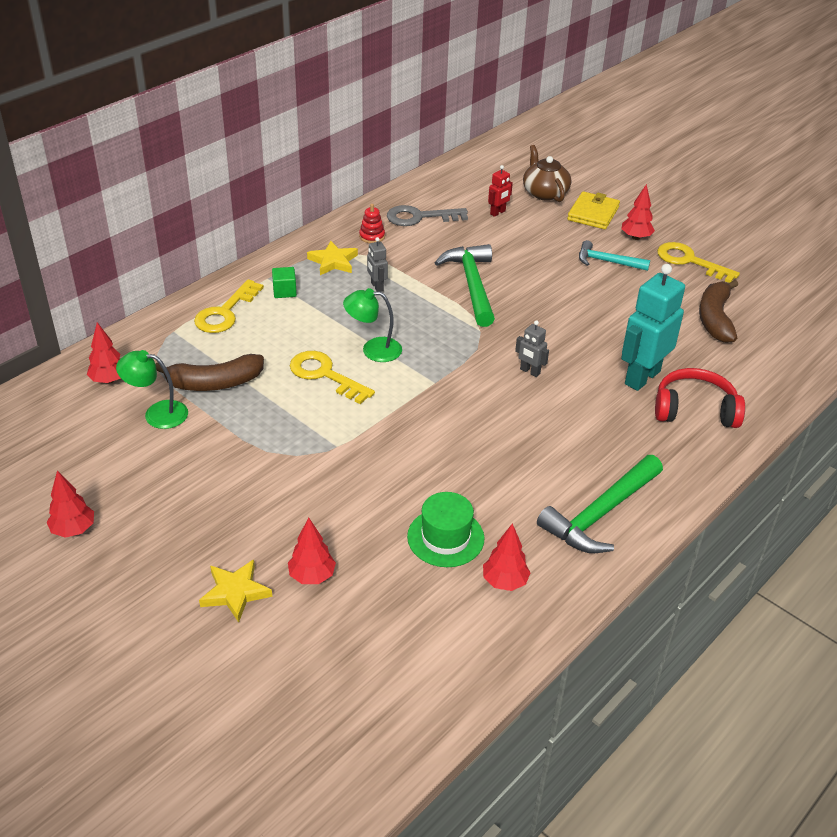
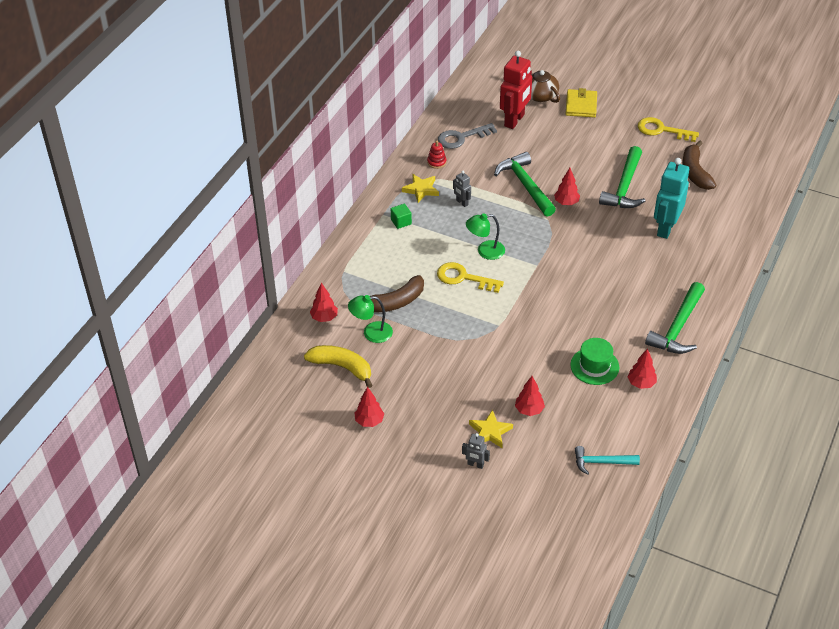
camera: 15 degrees left, 5 degrees up
(88, 447) = (342, 367): none -> yellow banana
(225, 312) = (370, 248): yellow key -> none
(498, 212) = (514, 120): red robot -> red robot, size x2.13
(529, 371) = (593, 242): grey robot -> grey robot (475, 464)
(606, 315) = (624, 187): none -> green hammer
(607, 262) = (607, 144): turquoise hammer -> turquoise hammer (601, 462)
(636, 237) = (618, 119): red tree -> red tree (566, 203)
(694, 409) = (706, 243): red headphones -> none

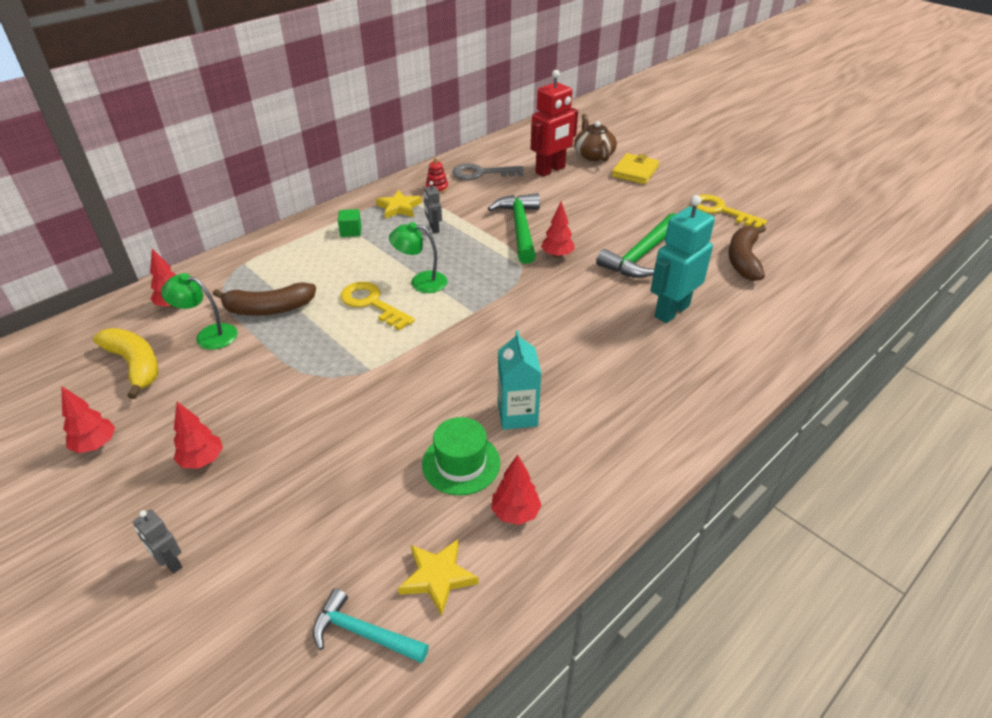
camera: 20 degrees right, 5 degrees down
(490, 432) = (236, 515): yellow star -> yellow star (437, 577)
(529, 410) = (318, 500): red tree -> red tree (202, 460)
(609, 328) = (517, 415): none -> turquoise carton
(678, 327) = (621, 444): green hammer -> none

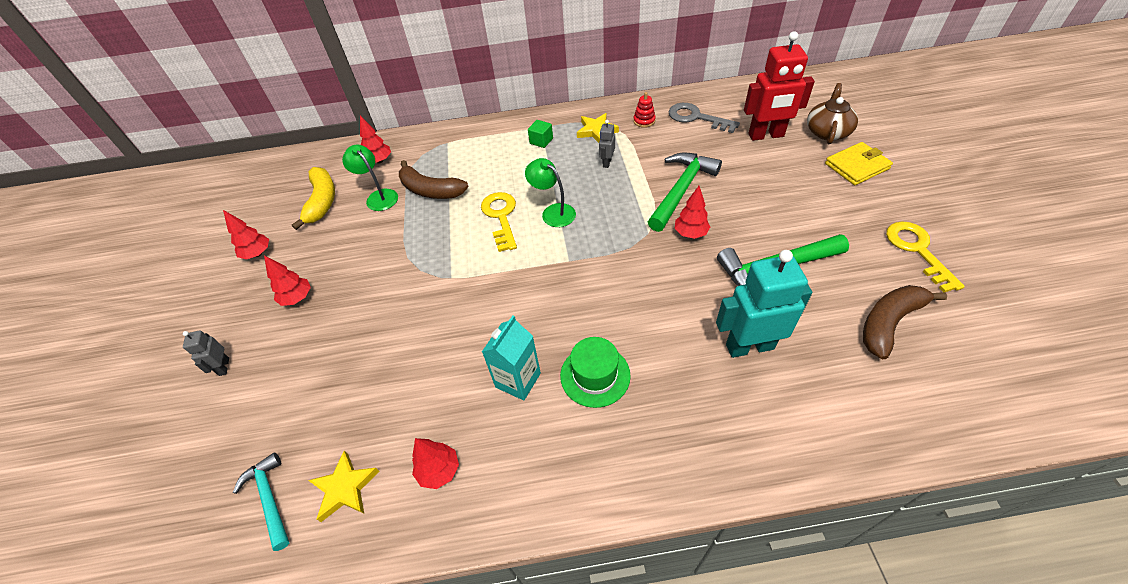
camera: 40 degrees right, 10 degrees up
(461, 463) = (440, 400): green hat -> green hat (595, 375)

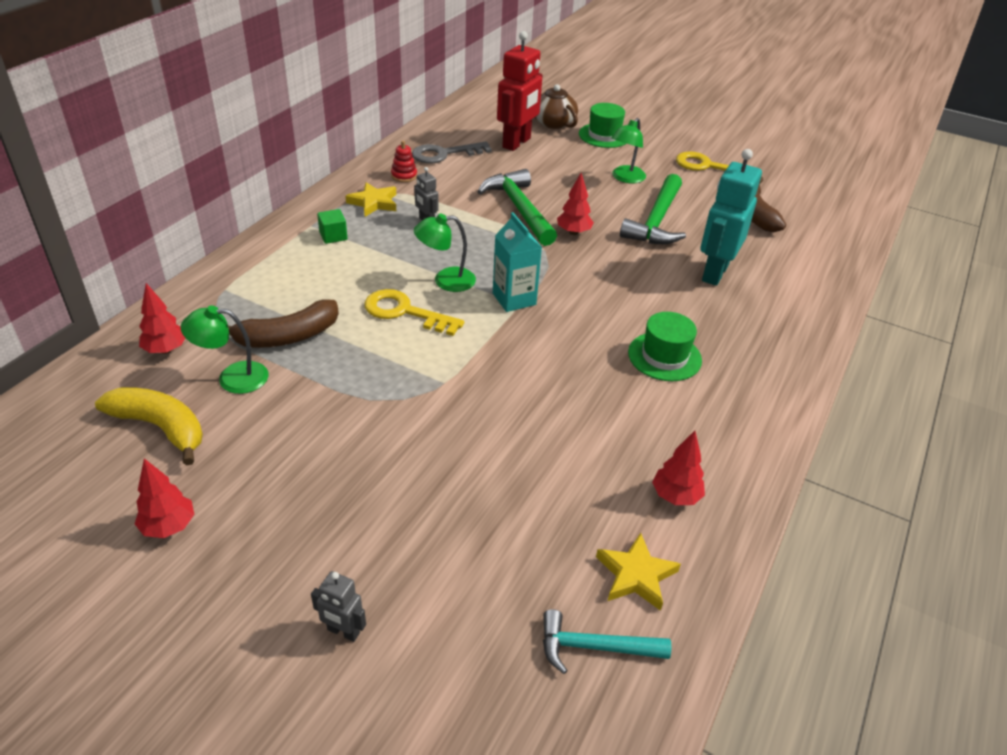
camera: 60 degrees left, 10 degrees down
(297, 298) = (312, 516): red tree -> none
(518, 380) = (624, 401): turquoise carton -> turquoise carton (514, 299)
(811, 214) = (625, 178): none -> green lamp
(857, 166) = (604, 135): yellow wallet -> green hat

